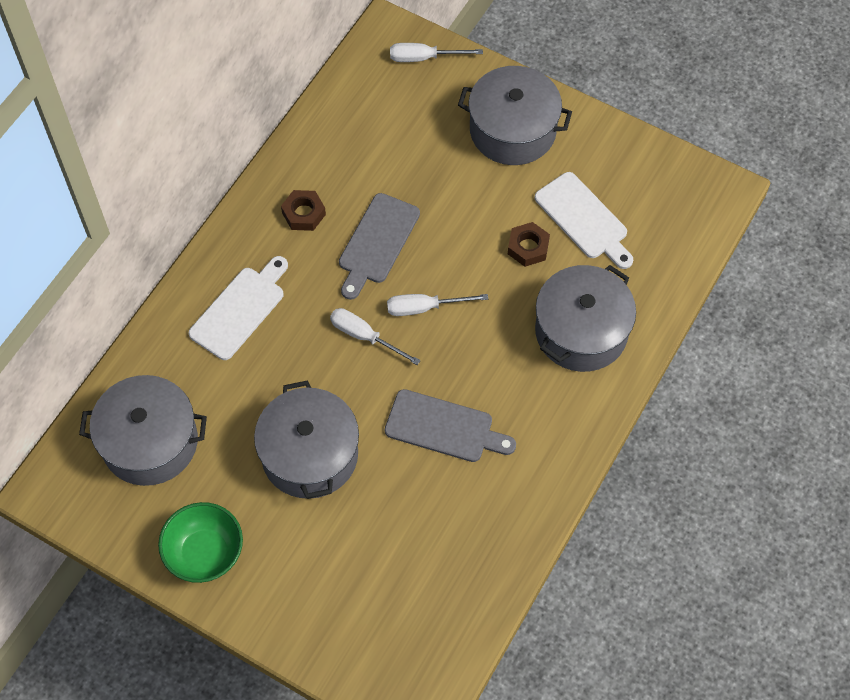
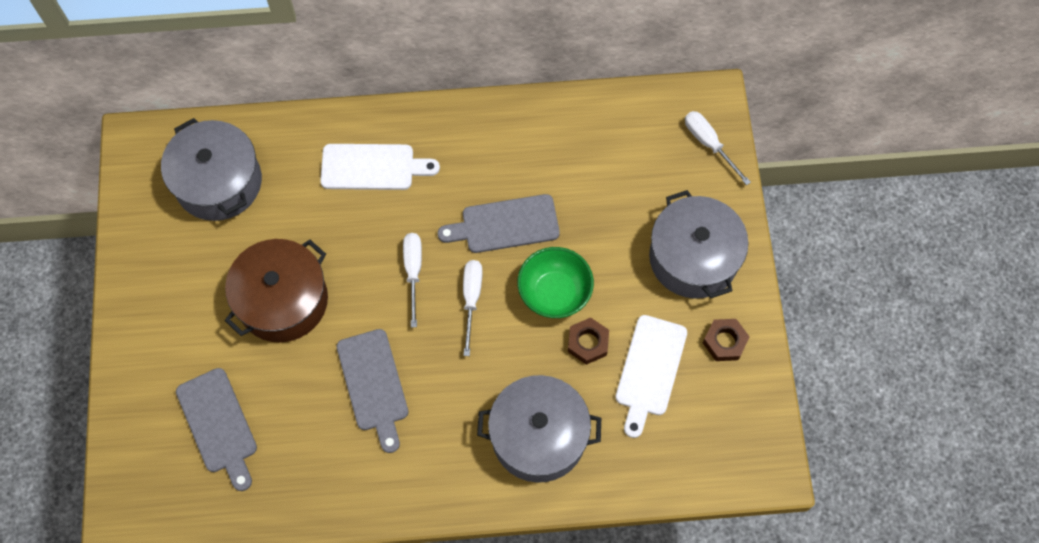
camera: 55 degrees right, 5 degrees up
(205, 553) = (153, 282): green bowl -> green bowl (554, 293)
(303, 213) = (491, 154): brown nut -> brown nut (724, 342)
(310, 454) = (283, 300): grey pot -> brown pot
(387, 574) = (218, 425): none -> grey cutting board
(424, 308) = (471, 299): white screwdriver -> white screwdriver turned 45 degrees clockwise

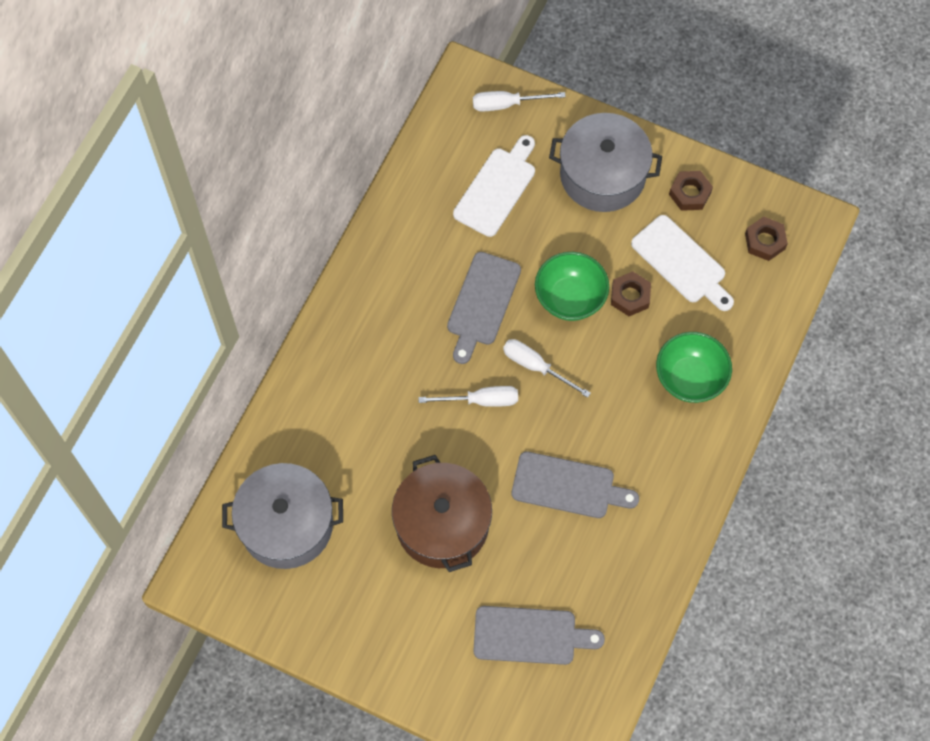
camera: 60 degrees left, 0 degrees up
(372, 167) = (356, 383): white cutting board -> white cutting board (497, 188)
(413, 272) = (481, 400): white screwdriver -> white screwdriver turned 150 degrees clockwise
(538, 436) = (690, 378): grey pot -> green bowl
(719, 434) = (765, 241): none -> brown nut

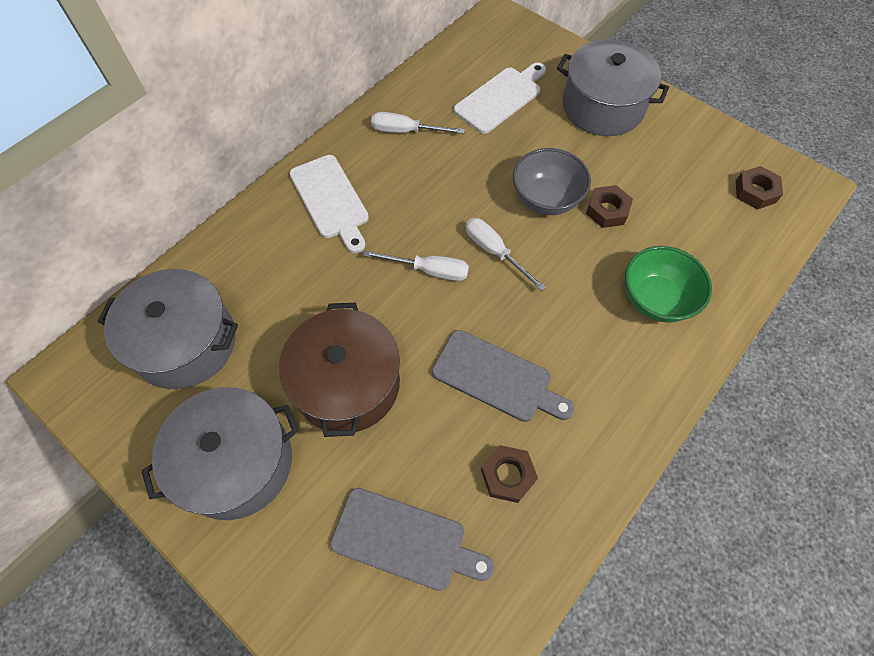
camera: 15 degrees right, 5 degrees down
(374, 613) = (236, 462): none -> grey pot
(482, 303) = (458, 185): grey cutting board -> none
(506, 104) = (528, 40): white screwdriver -> white screwdriver (406, 131)
(570, 298) = (546, 199): green bowl -> grey bowl
(681, 262) = (666, 192): white cutting board -> white cutting board (331, 200)
(690, 193) = (684, 137): brown nut -> brown nut (507, 475)

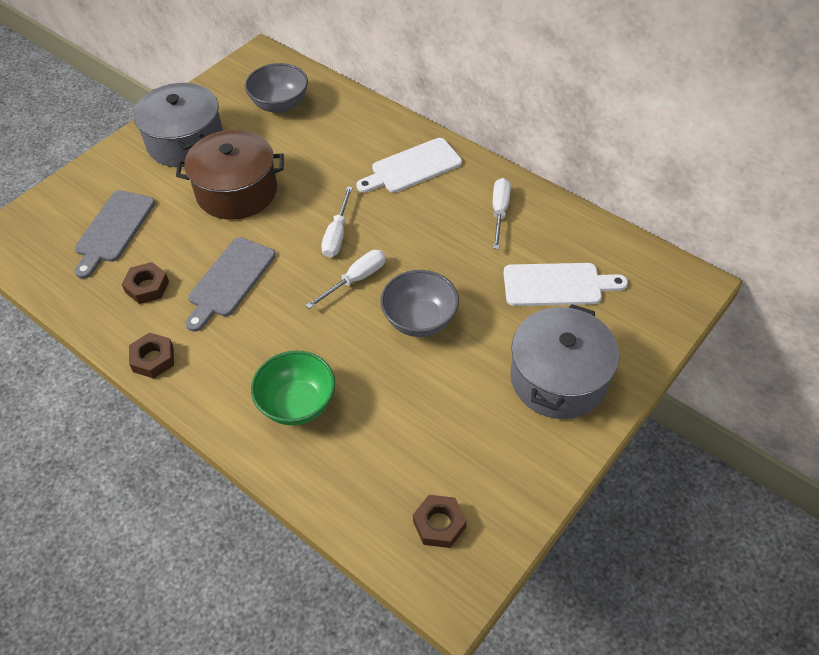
camera: 90 degrees right, 10 degrees down
(185, 342) = (280, 105): grey pot -> grey bowl
(500, 98) = (557, 285): white cutting board -> white cutting board turned 45 degrees counterclockwise
(607, 210) = (407, 371): brown nut -> brown nut (153, 359)

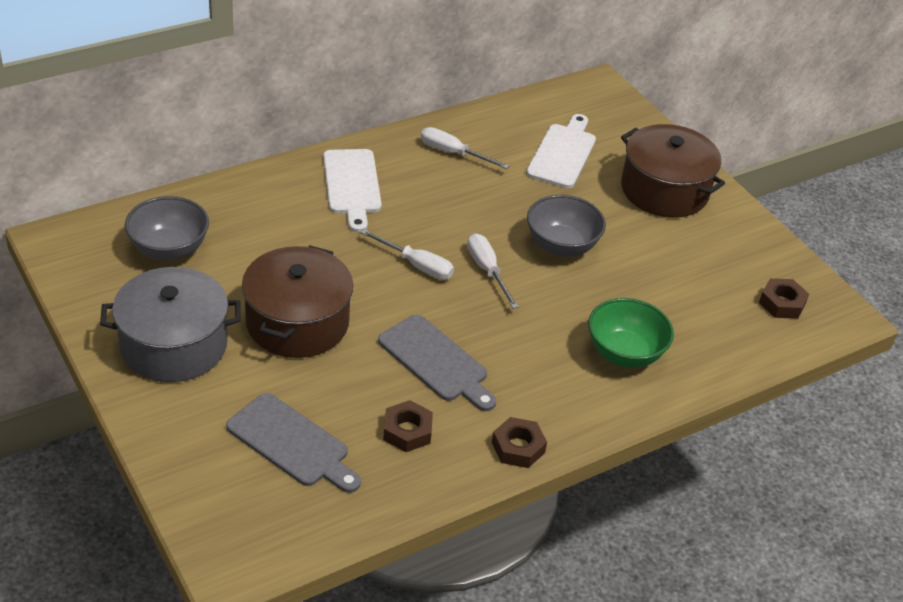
camera: 75 degrees left, 10 degrees down
(558, 378) = (664, 190): grey pot -> brown pot

